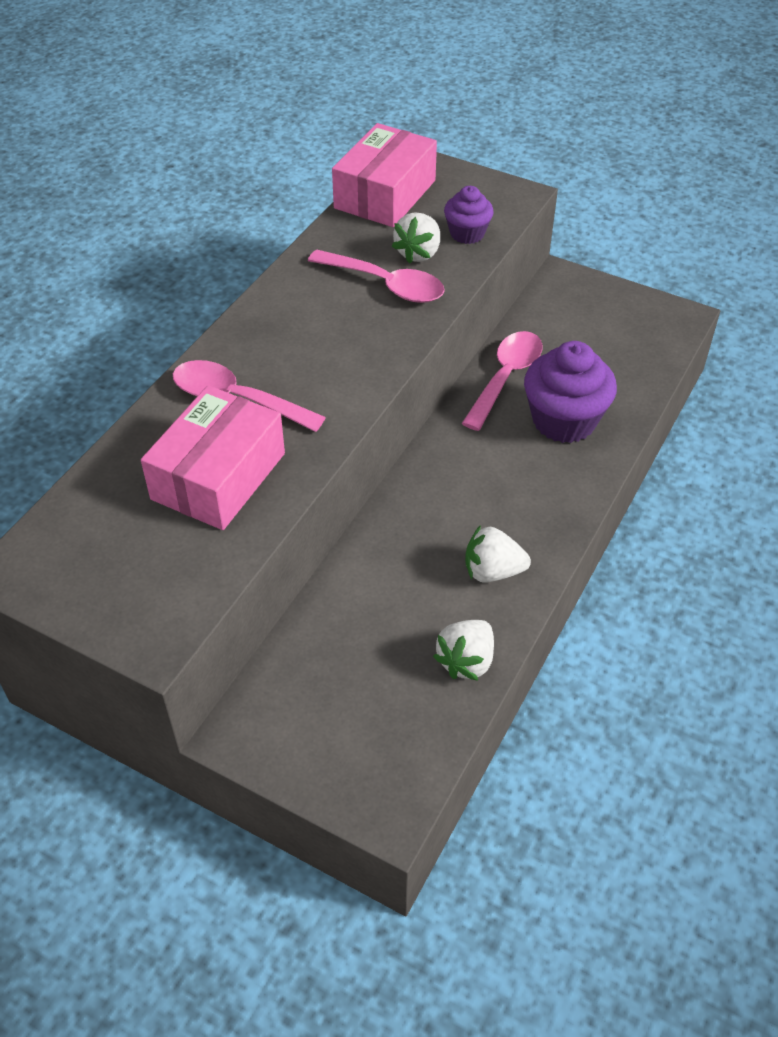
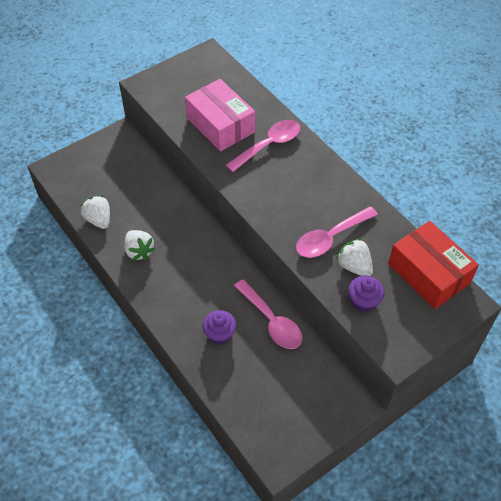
camera: 115 degrees right, 5 degrees up
(385, 194) = (428, 273): pink box -> red box
(492, 571) = (139, 251): white strawberry -> white strawberry turned 120 degrees clockwise
(564, 420) = (220, 334): purple cupcake -> purple cupcake, size x0.57

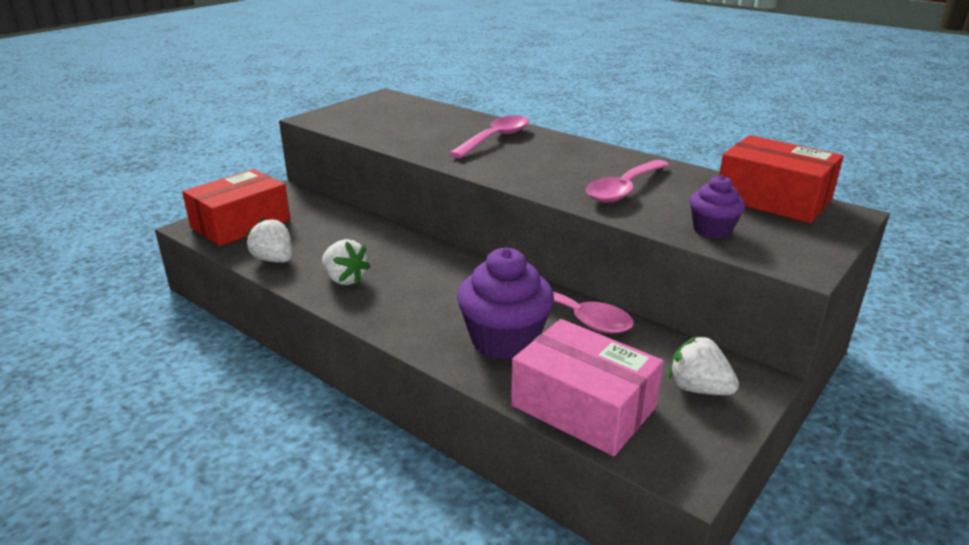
camera: 15 degrees left, 25 degrees down
(83, 171) = (241, 224): none -> red box
(220, 125) = (425, 132): pink box -> pink box (583, 406)
(220, 334) = (504, 340): purple cupcake -> purple cupcake, size x1.76
(354, 266) = (674, 205): white strawberry -> white strawberry (698, 388)

